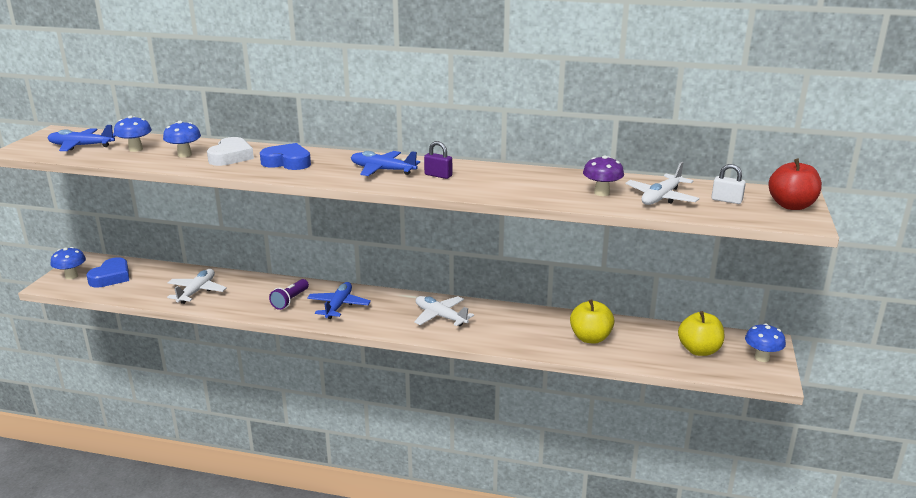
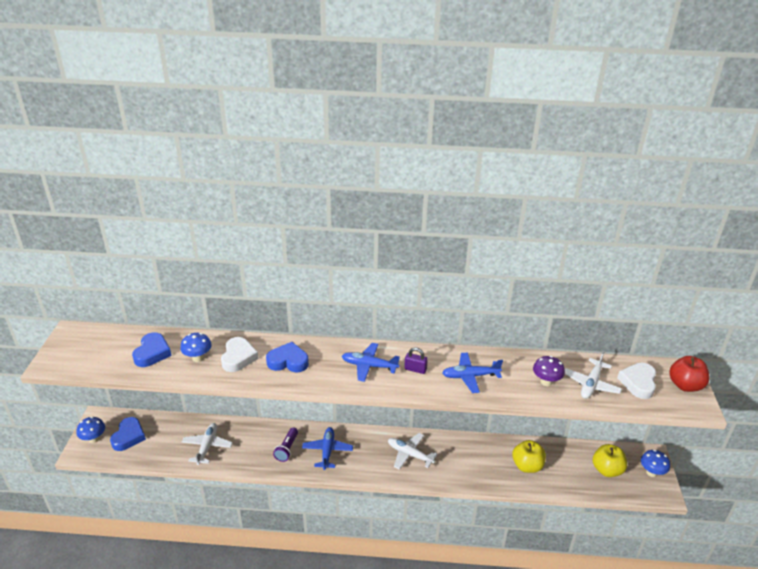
camera: 10 degrees left, 10 degrees up
(81, 146) = (102, 352): blue plane -> blue plane (470, 376)
(136, 149) = (152, 353): blue mushroom -> blue heart
(726, 200) = (638, 383): white padlock -> white heart

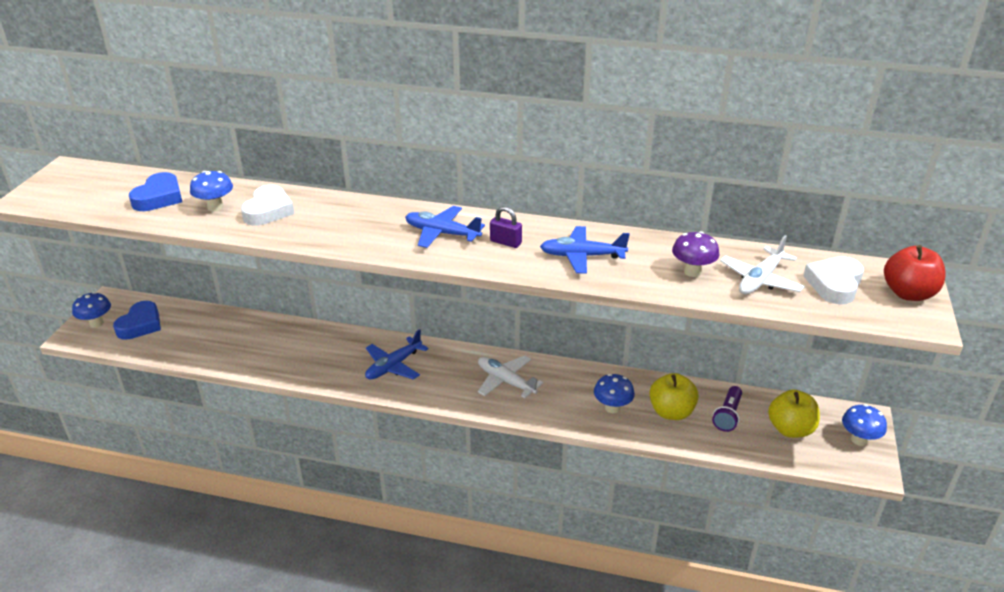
camera: 10 degrees right, 0 degrees up
(207, 446) = (236, 345): white plane -> none
(287, 449) = (340, 358): purple flashlight -> purple flashlight (727, 415)
(288, 361) = (333, 220): blue heart -> none
(327, 451) = (393, 366): blue plane -> blue plane turned 150 degrees counterclockwise
(487, 467) = (612, 408): none -> blue mushroom

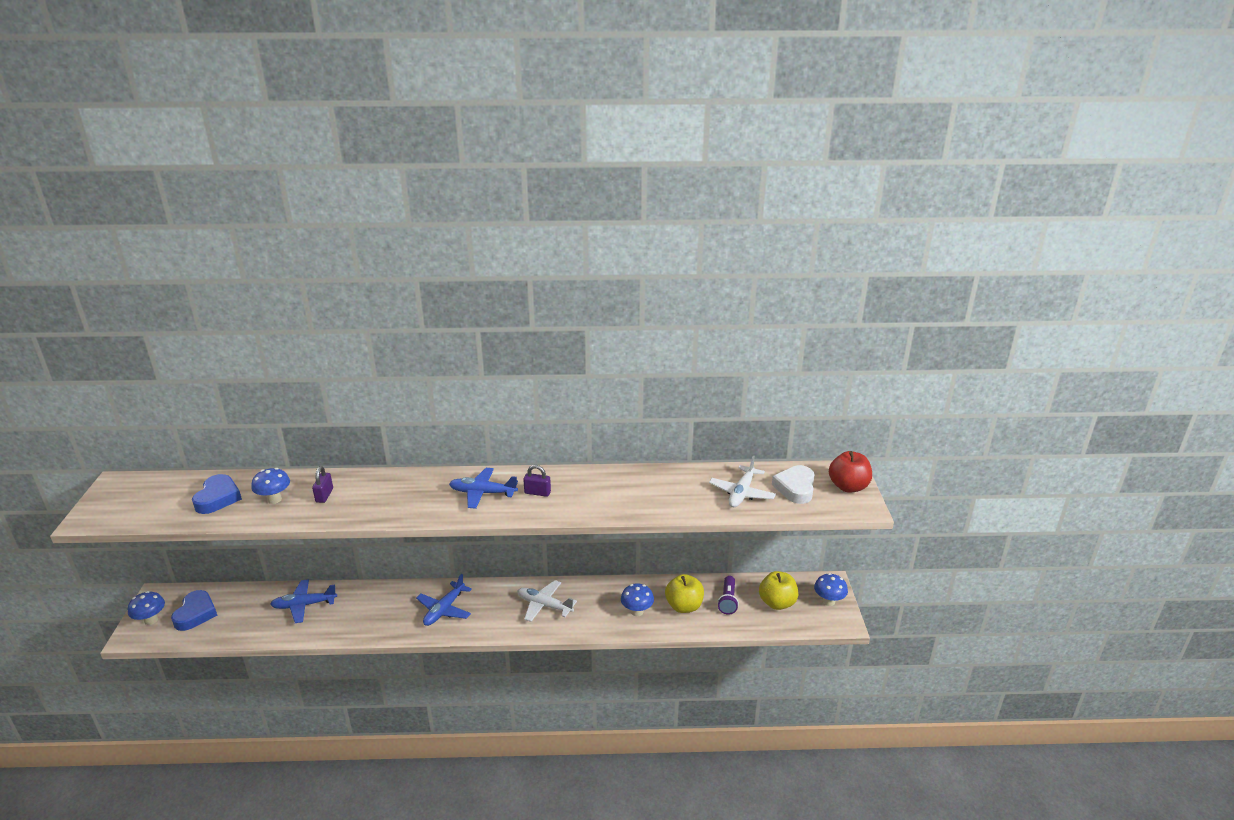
camera: 15 degrees left, 5 degrees down
(268, 211) = (324, 495): white heart -> purple padlock
(582, 256) = (602, 495): blue plane -> blue plane (304, 605)
(692, 272) = (690, 494): purple mushroom -> none

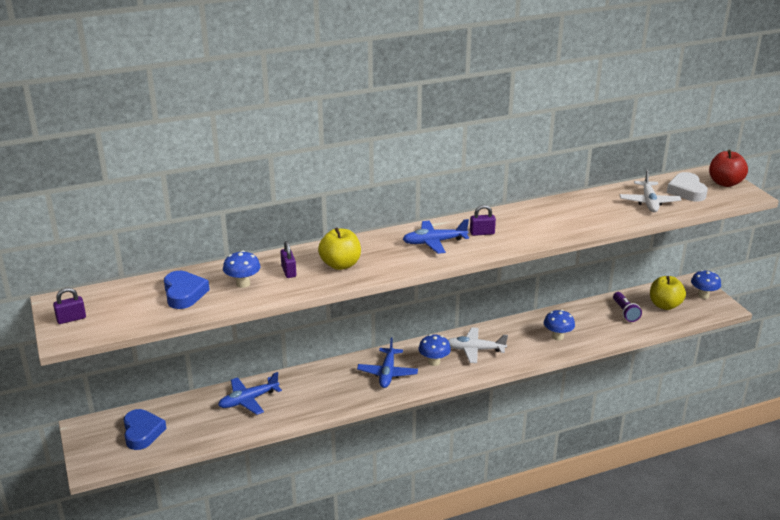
camera: 20 degrees left, 0 degrees up
(109, 502) = (71, 319): none -> purple padlock
(151, 620) = (99, 448): blue mushroom -> blue mushroom (434, 362)
(684, 606) = (593, 324): yellow apple -> yellow apple (340, 265)

